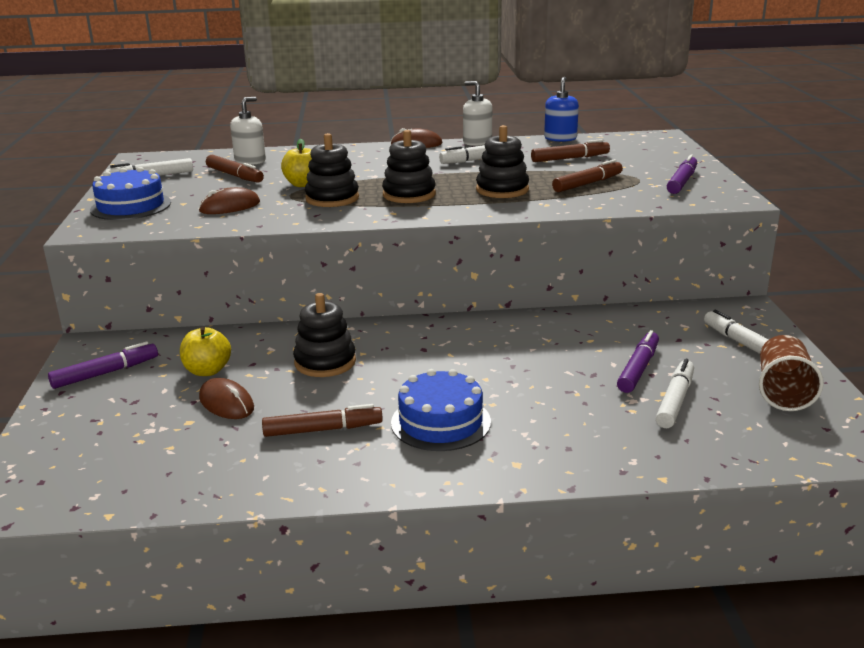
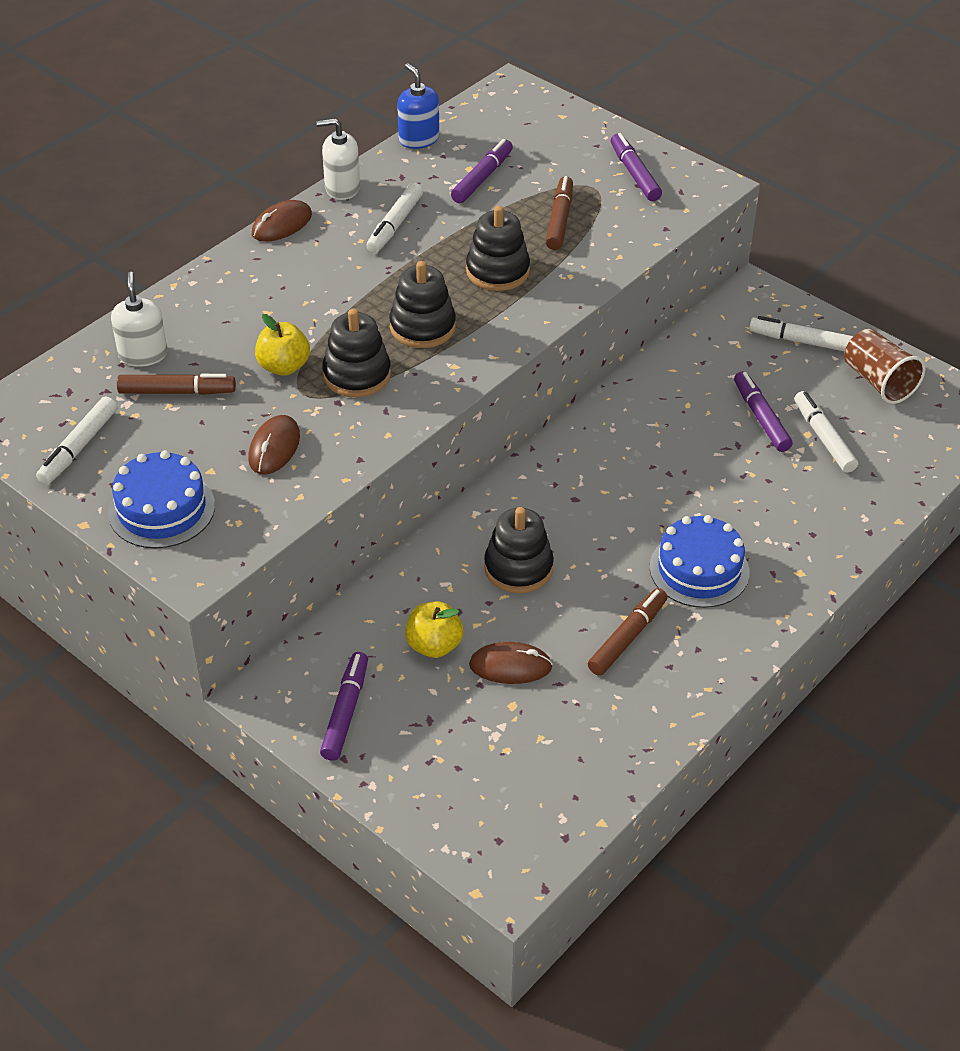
camera: 45 degrees left, 20 degrees up
(570, 158) = (482, 178): brown marker -> purple marker

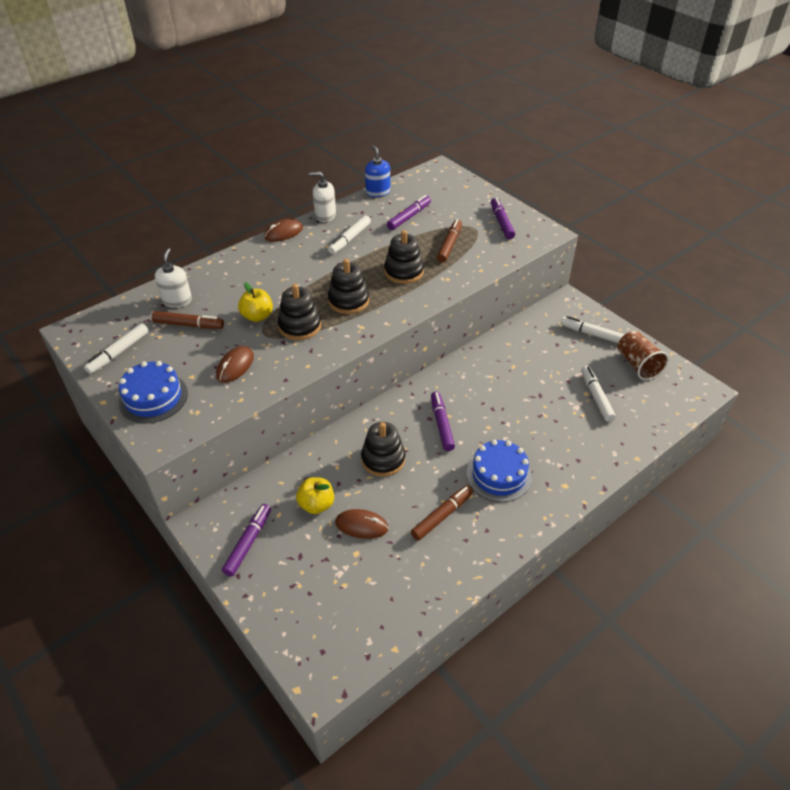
camera: 10 degrees right, 0 degrees up
(761, 417) = (558, 379): purple marker -> purple marker (441, 424)

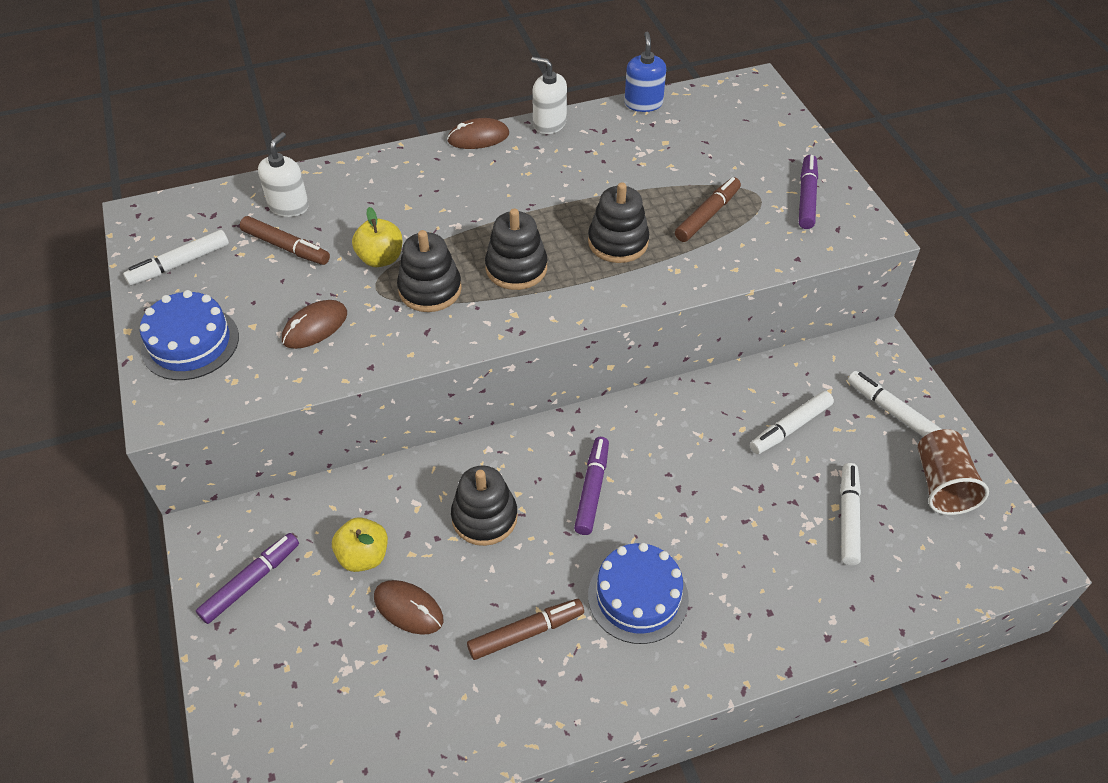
camera: 20 degrees right, 5 degrees up
(349, 239) = (565, 170): white marker -> white marker (790, 427)
(409, 217) = (670, 154): purple marker -> none

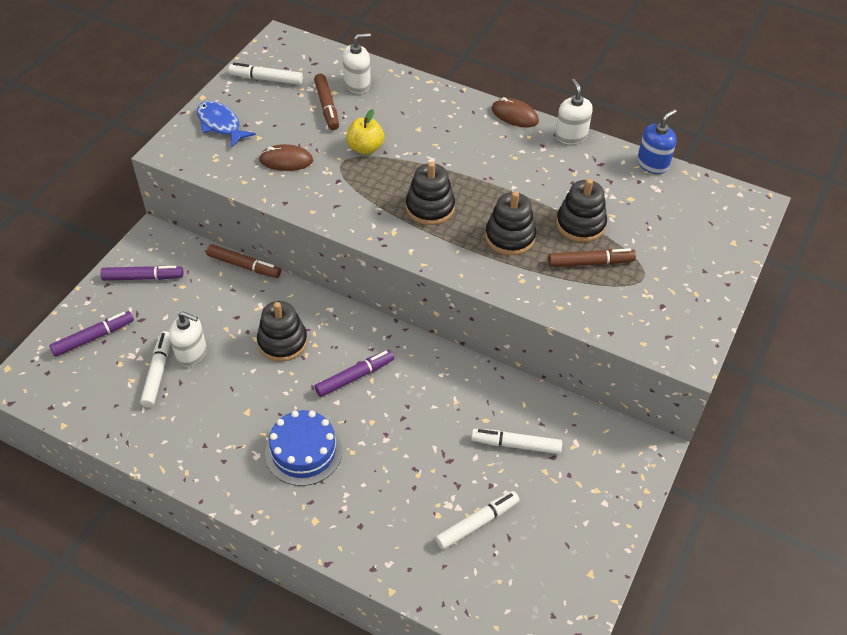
camera: 45 degrees right, 0 degrees up
(190, 343) = (220, 124): blue cake -> blue fish
(363, 556) = (204, 310): yellow apple -> none
(408, 608) = (191, 353): brown mouse -> white soap dispenser
(430, 289) = (368, 184): black stacking toy -> black stacking toy (580, 224)
(526, 633) = (228, 416): brown marker -> brown marker (244, 266)
(806, 197) = (676, 301): purple marker -> purple marker (93, 337)
(891, 411) = (597, 492): white marker -> white marker (158, 373)
(941, 484) = (565, 561): brown cup -> none

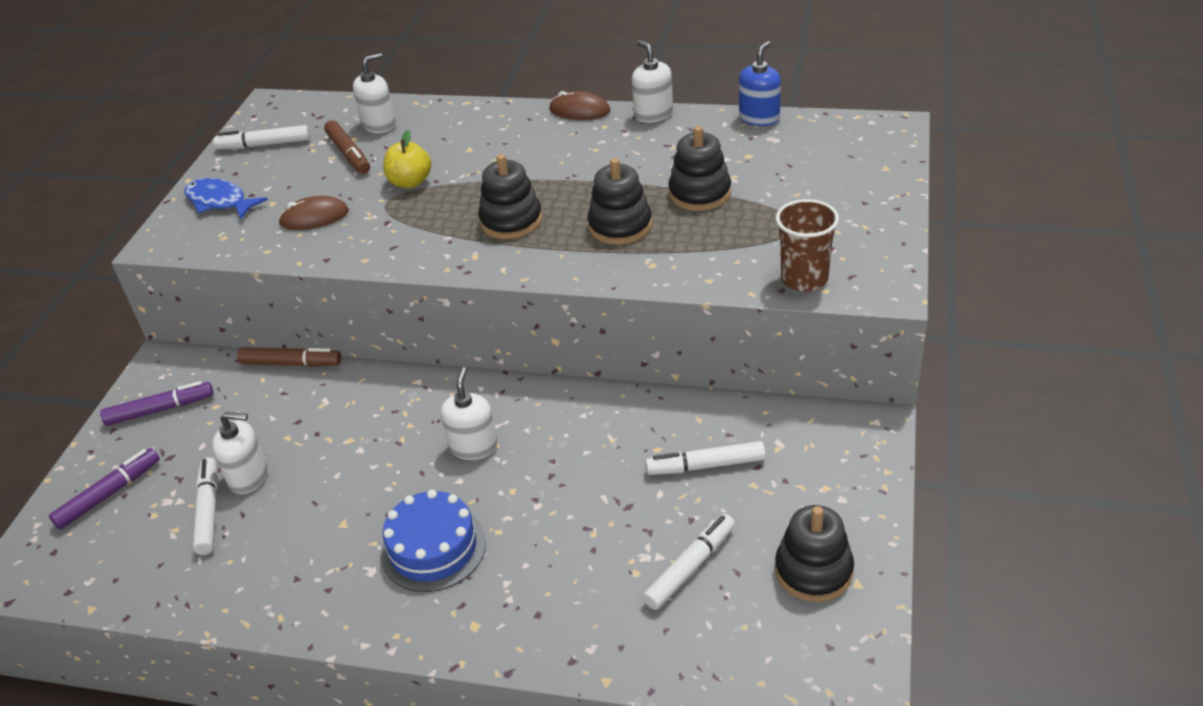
camera: 10 degrees left, 10 degrees down
(282, 342) = (366, 433): black stacking toy -> black stacking toy (813, 571)
(355, 377) = (473, 446): purple marker -> white soap dispenser
(590, 263) = (727, 227): brown marker -> none
(631, 328) = (804, 279): none -> brown cup

